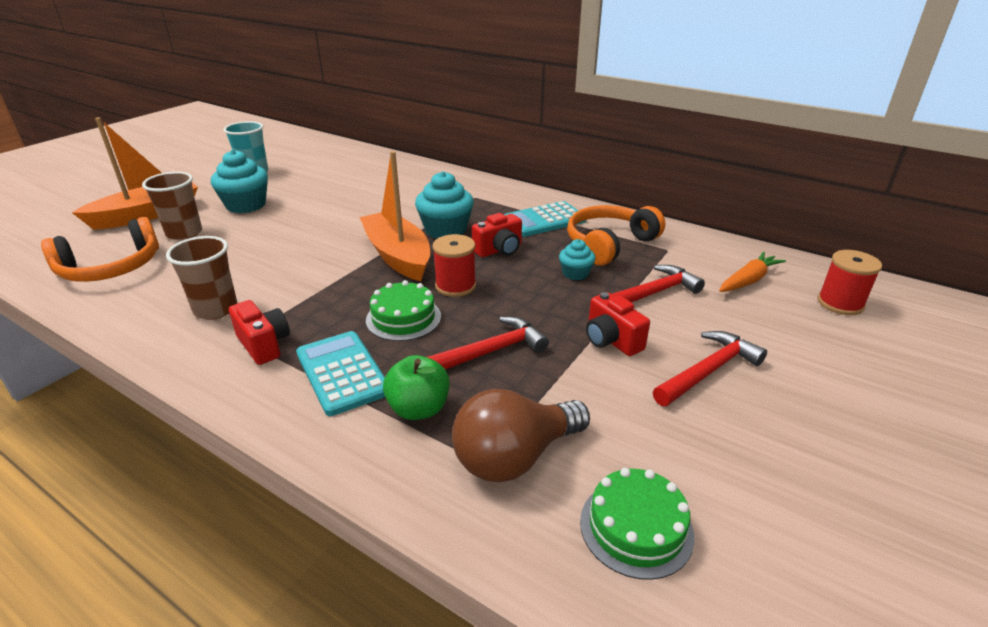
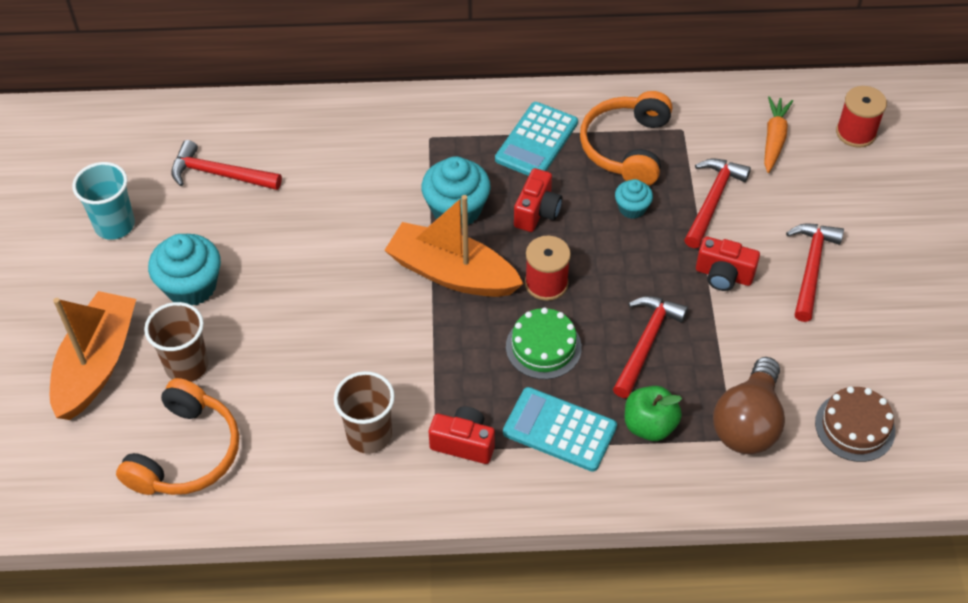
camera: 35 degrees left, 20 degrees up
(335, 173) = (219, 174): none -> red hammer
(636, 527) = (854, 427): green cake -> brown cake

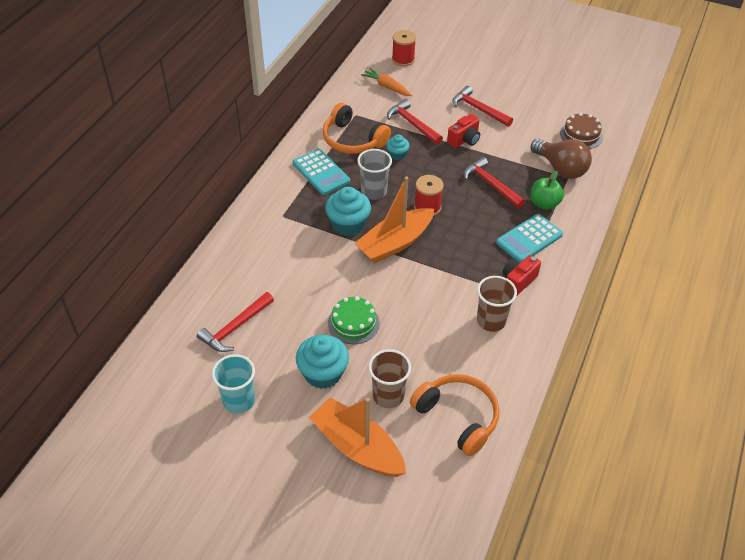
camera: 65 degrees left, 5 degrees down
(537, 212) = (374, 192): red camera -> grey cup
(543, 347) = (470, 224): green cake -> green cake (353, 323)

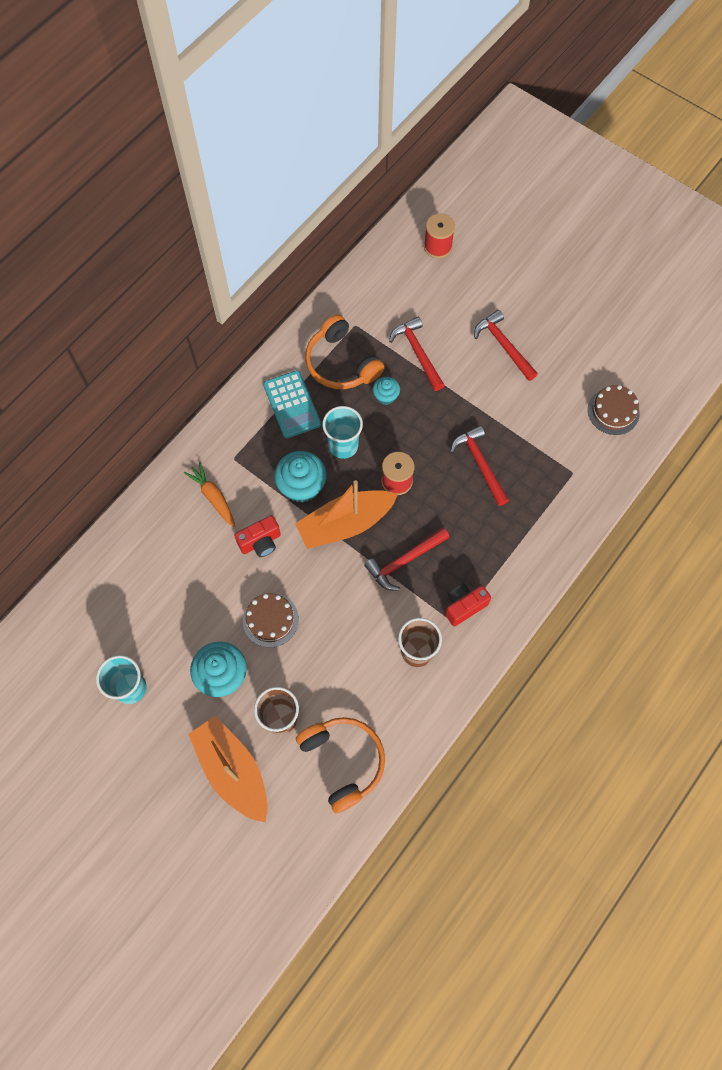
camera: 15 degrees right, 20 degrees up
(235, 328) = (147, 597): red hammer -> red hammer (404, 561)
(353, 323) = (270, 620): green cake -> brown cake
(374, 192) = (343, 446): grey cup -> turquoise cup
(387, 87) = (405, 287): orange carrot -> orange carrot (213, 497)
(464, 140) = (471, 390): red camera -> red camera (260, 542)
(529, 239) = (497, 551): turquoise calculator -> none
(544, 204) = (531, 505): green apple -> none
(560, 168) = (569, 458): brown light bulb -> none

